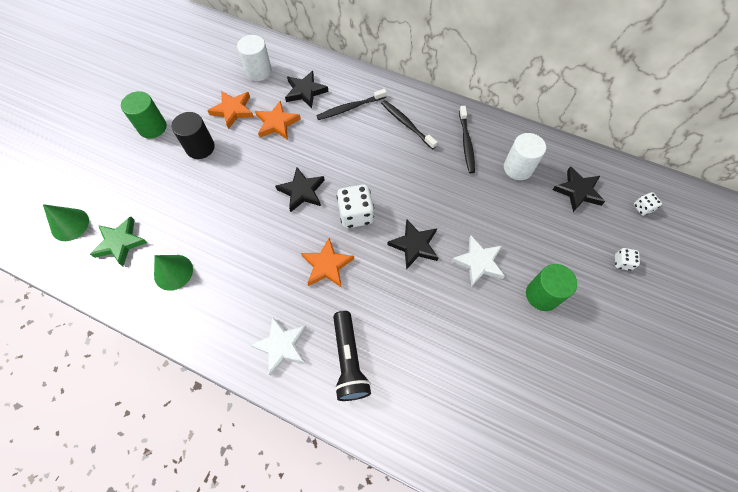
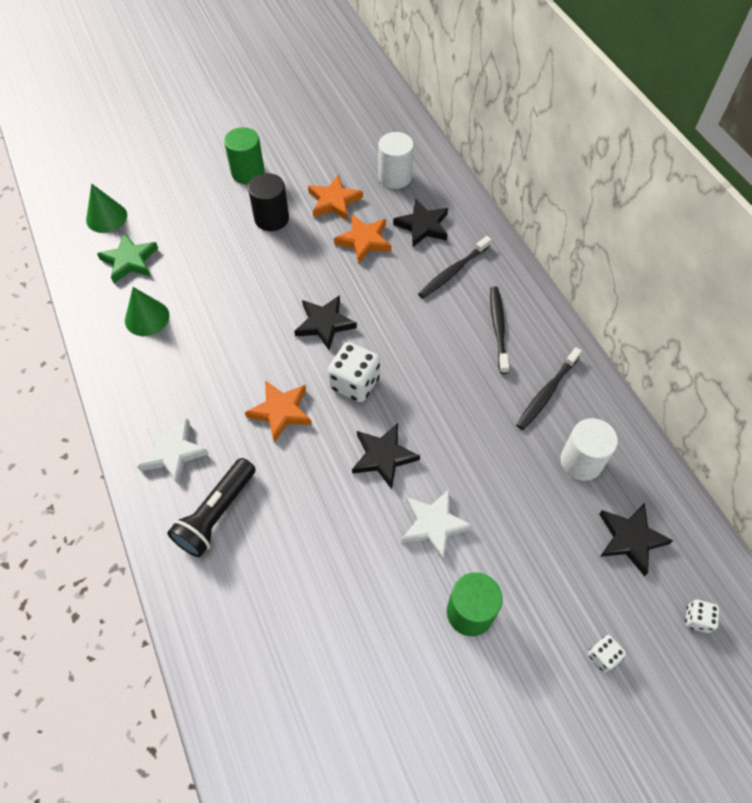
camera: 40 degrees right, 5 degrees down
(350, 108) = (452, 272): black toothbrush -> black toothbrush turned 60 degrees counterclockwise

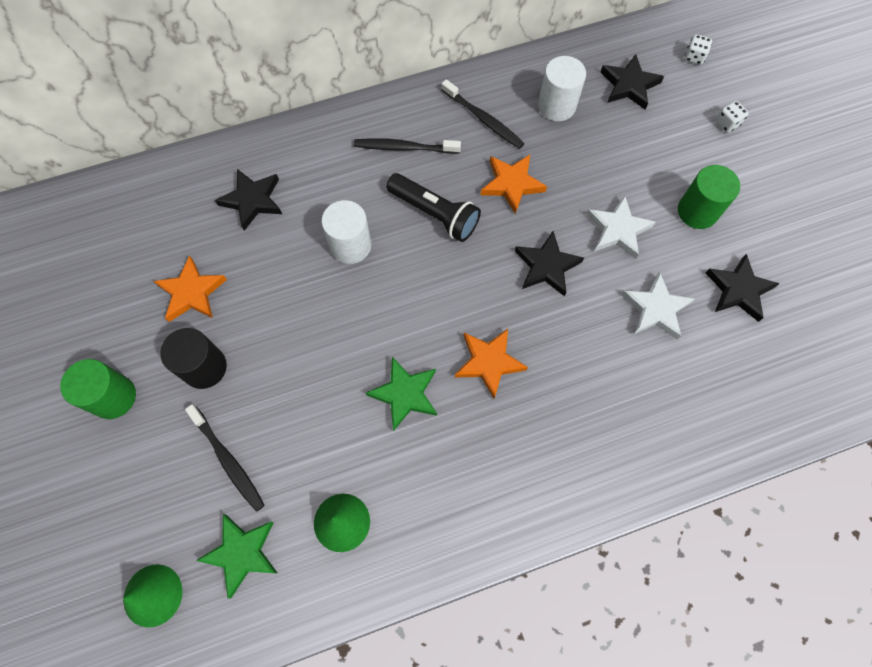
camera: 85 degrees left, 10 degrees up
(173, 452) = (534, 479): white star -> white star (655, 309)
(216, 514) = (607, 429): black flashlight -> black flashlight (434, 214)
(250, 350) = (405, 394): none -> green star
(324, 324) = (378, 312): black star -> black star (738, 290)
(354, 383) = (459, 286): white dice -> none
(364, 240) = (262, 263): orange star -> orange star (511, 184)
(395, 177) = (167, 222): white cylinder -> white cylinder (350, 245)
(452, 272) = (324, 179): black toothbrush -> black toothbrush (228, 461)

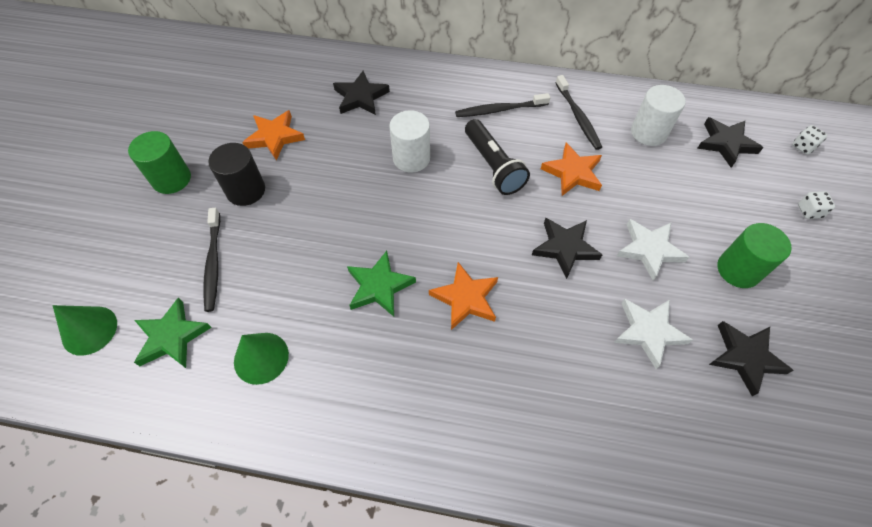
camera: 30 degrees right, 10 degrees down
(404, 147) = (499, 110): black toothbrush -> black toothbrush turned 45 degrees counterclockwise

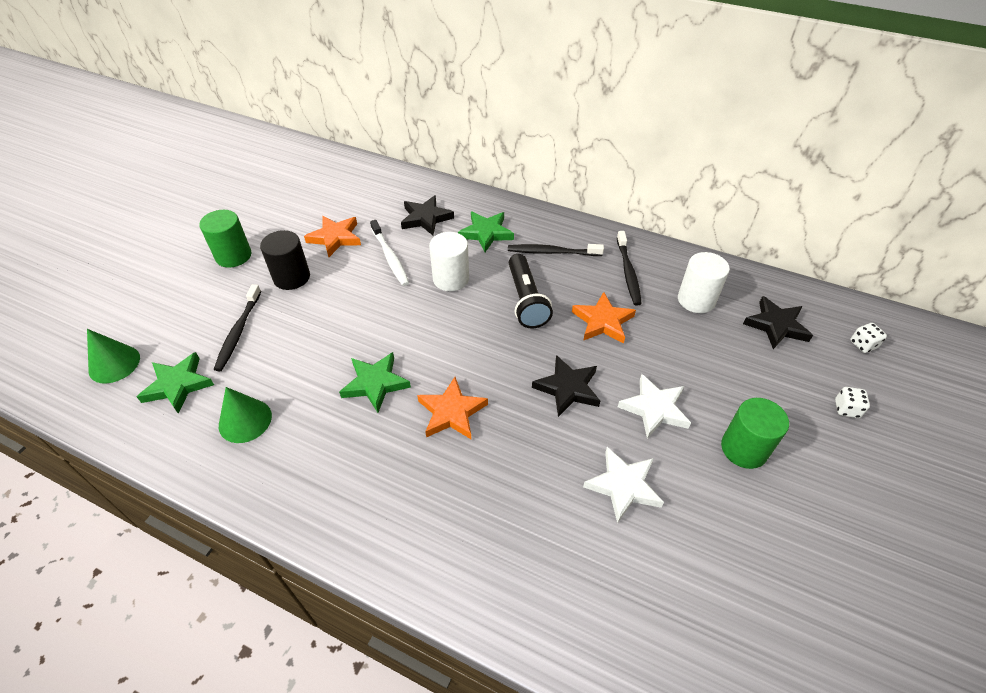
camera: 15 degrees right, 10 degrees down
(341, 147) = (390, 257): none -> white toothbrush
(428, 102) = (486, 233): none -> green star
(745, 357) = (719, 535): black star -> none

